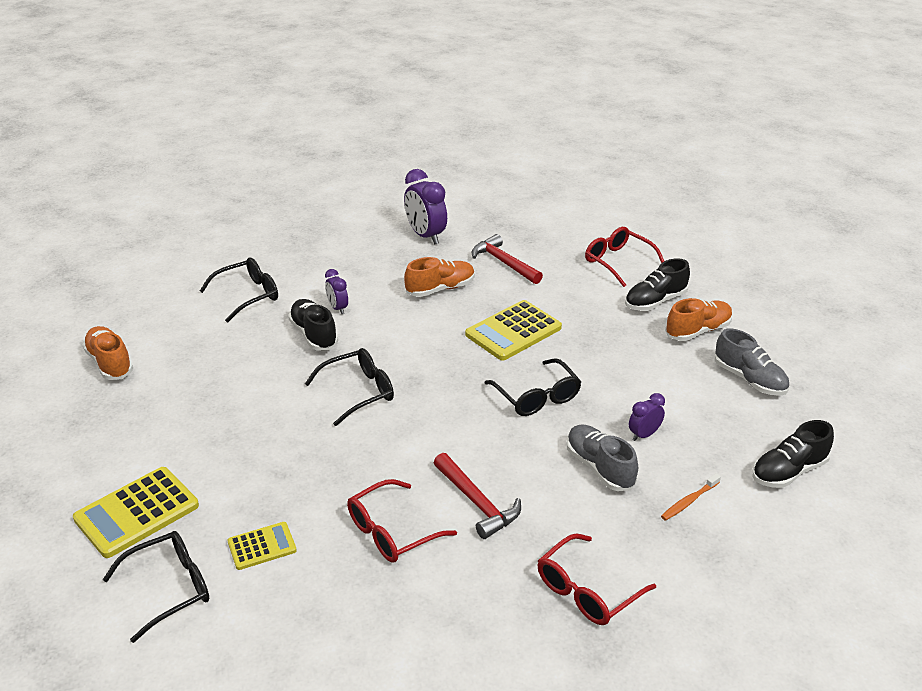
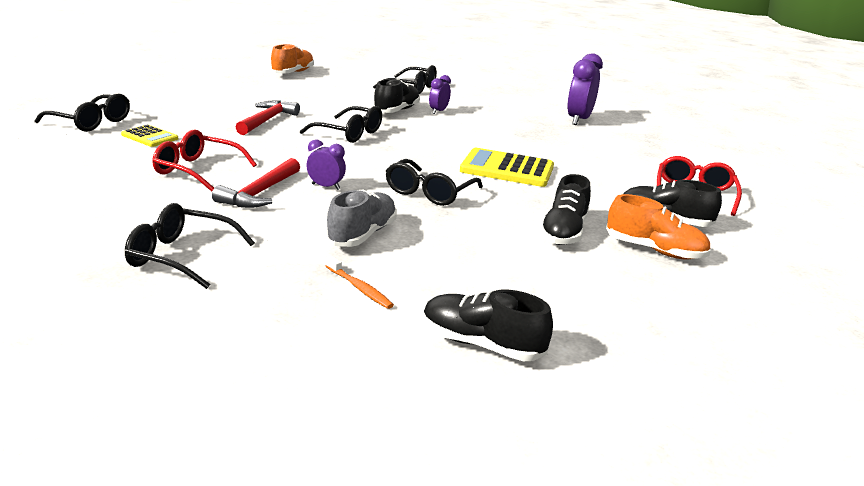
camera: 55 degrees right, 10 degrees down
(137, 512) = (157, 103): yellow calculator -> none
(440, 289) = (518, 136): orange shoe -> none
(504, 263) = (597, 150): red hammer -> red hammer (267, 120)
(587, 591) = (181, 256): red glasses -> black glasses
(644, 435) = (438, 248): purple clock -> purple clock (326, 187)
(649, 359) = (563, 232): none -> black shoe
(689, 501) = (359, 288): orange toothbrush -> orange toothbrush turned 150 degrees counterclockwise
(749, 379) = (618, 294): grey shoe -> none

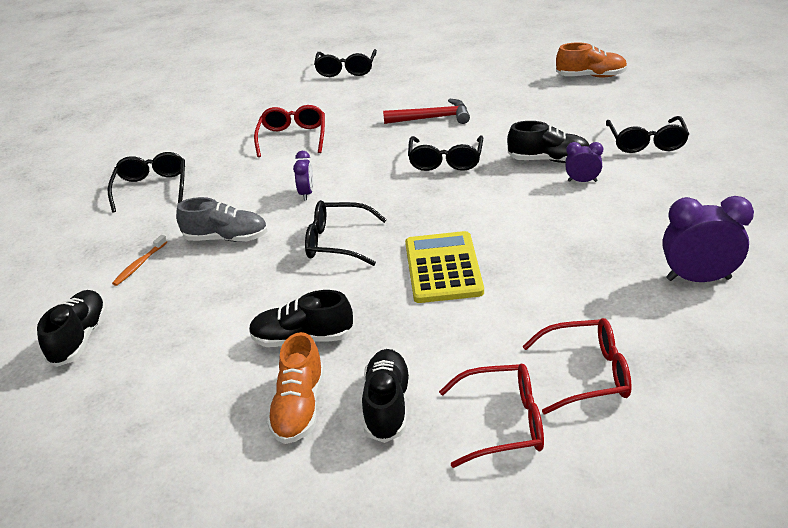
camera: 75 degrees right, 10 degrees up
(150, 137) = (340, 97): yellow calculator -> none
(260, 193) = (271, 174): red hammer -> none
(655, 164) = (587, 374): none -> red glasses

